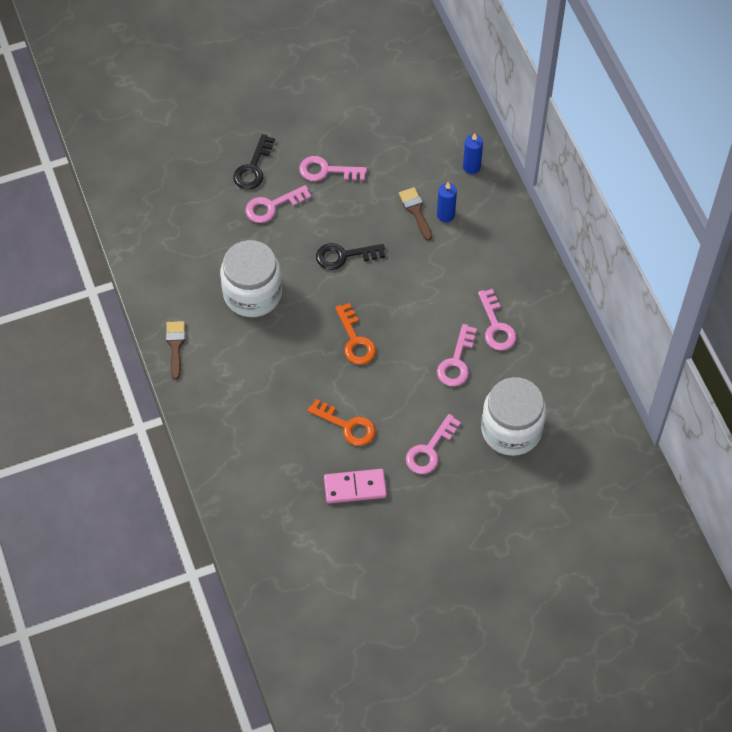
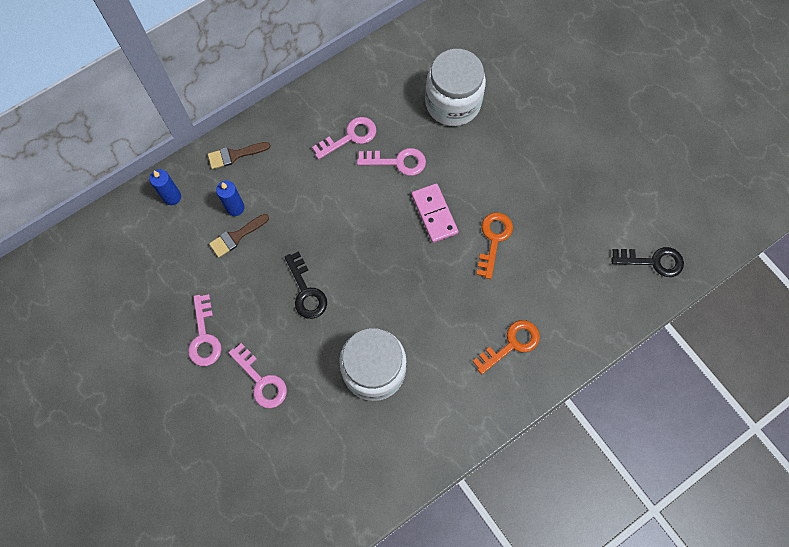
camera: 105 degrees left, 10 degrees up
(175, 346) = (457, 431): brown brush -> brown brush (234, 155)
(253, 168) = (216, 416): black key -> black key (653, 261)
(355, 340) = (400, 256): orange key -> orange key (511, 344)
(355, 487) = (553, 217): pink domino -> pink domino (434, 214)
(429, 450) = (495, 164): pink key -> none

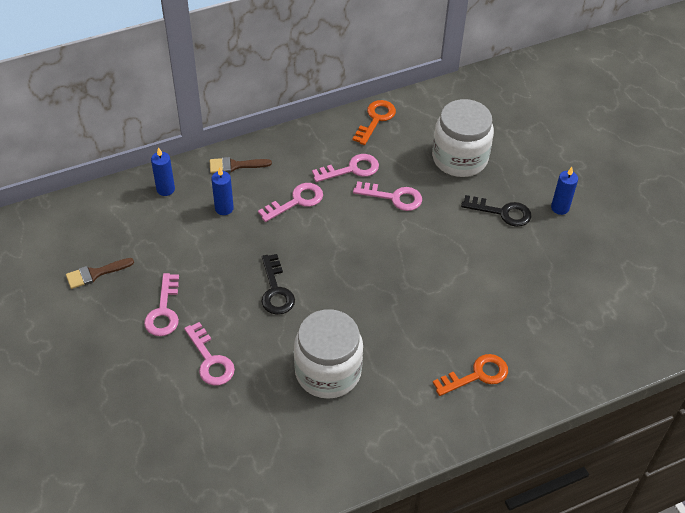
camera: 10 degrees right, 20 degrees down
(236, 236) = (219, 232): brown brush -> brown brush (95, 273)
(304, 185) = (296, 201): none -> pink key
(434, 214) = (421, 247): pink domino -> none
(493, 239) = (477, 279): orange key -> orange key (376, 119)
(558, 142) = (560, 208): none -> blue candle
(653, 261) = (642, 328): black key -> black key (502, 212)

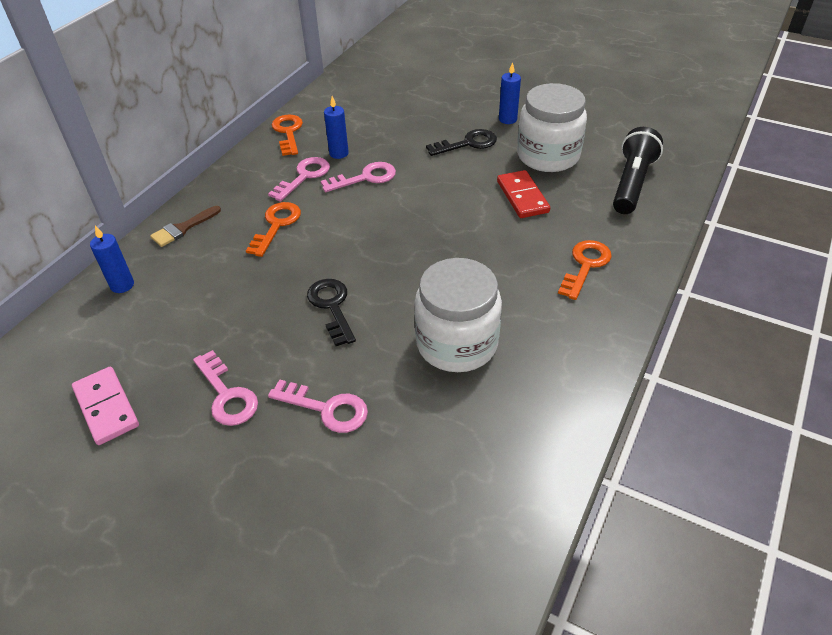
camera: 35 degrees left, 5 degrees down
(95, 273) = (106, 407): brown brush -> pink domino
(224, 208) = (206, 268): blue candle -> blue candle (339, 153)
(275, 290) = (332, 306): black key -> black key turned 150 degrees counterclockwise
(296, 201) = (276, 225): pink key -> orange key
(459, 158) = (391, 125): white jar -> white jar (548, 156)
(493, 288) = (522, 197): none -> red domino
(594, 331) = (632, 183): none -> black flashlight

